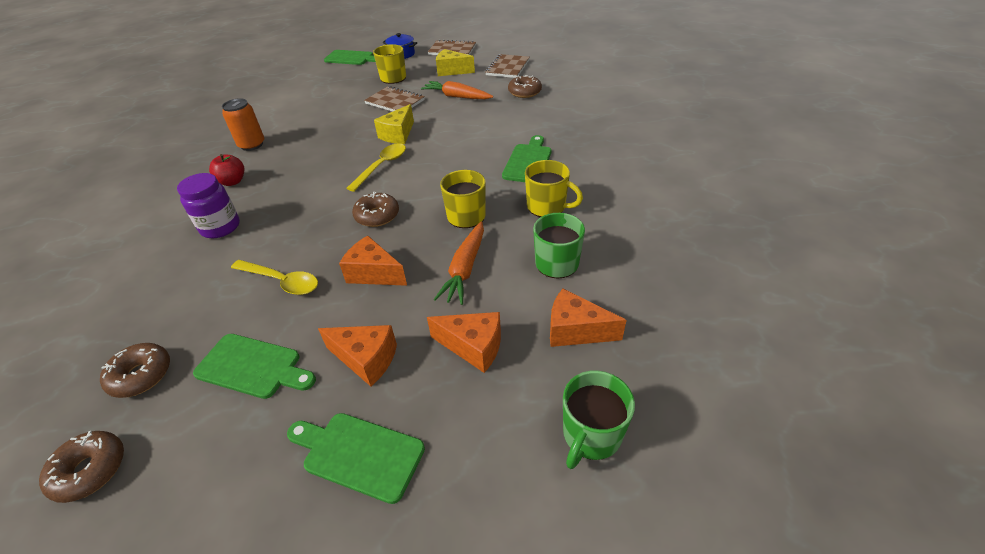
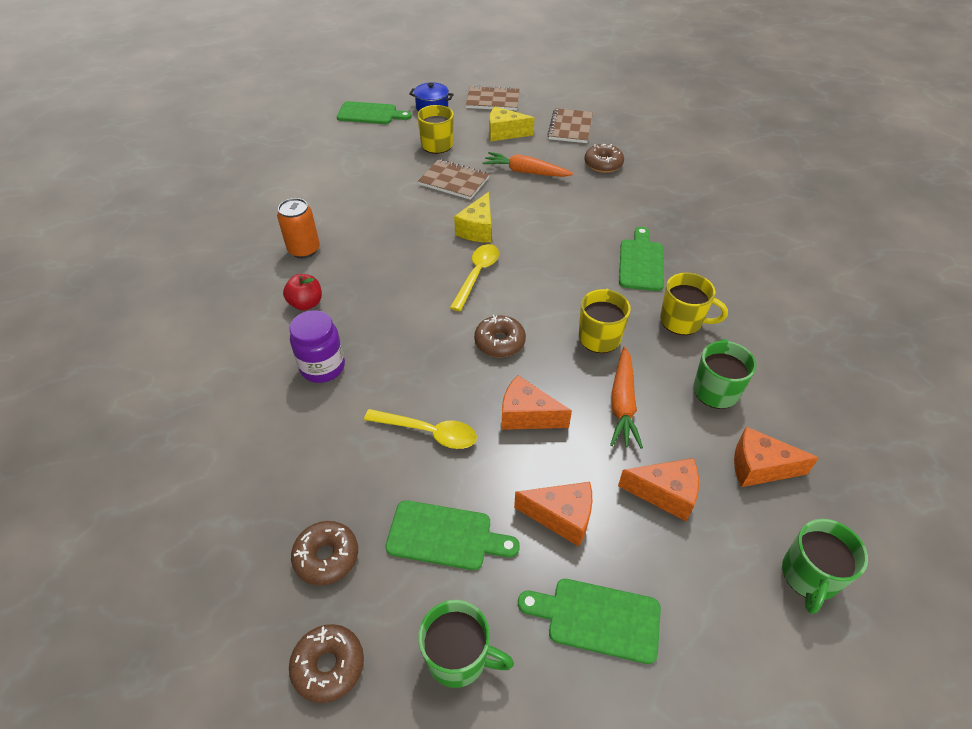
camera: 10 degrees left, 5 degrees up
(210, 476) = (459, 657): none -> green mug

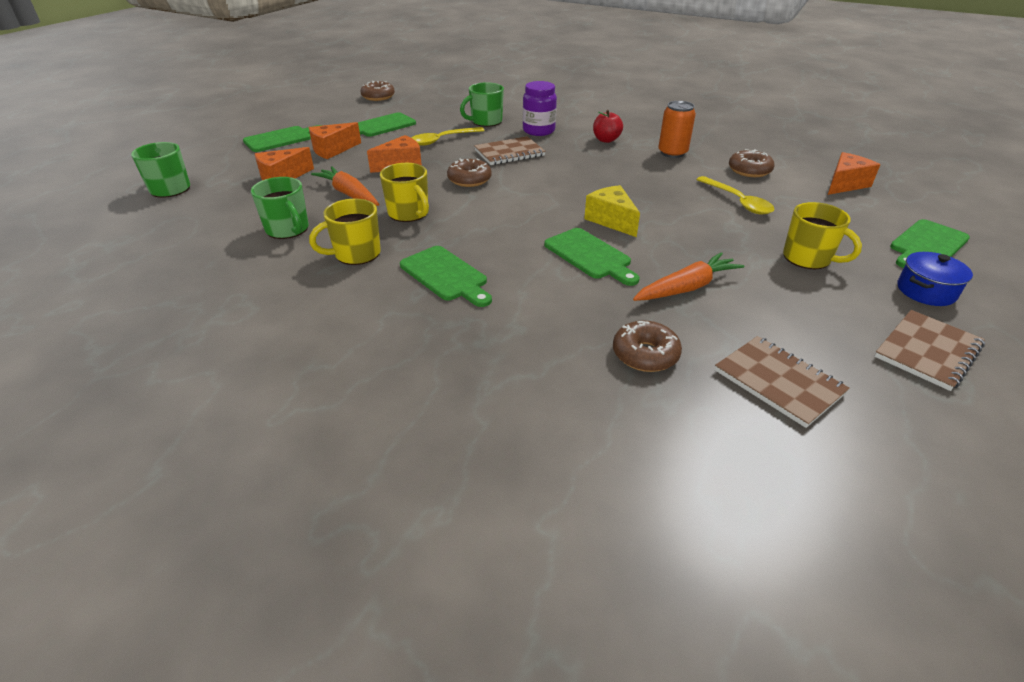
camera: 130 degrees right, 10 degrees down
(326, 557) = (421, 106): brown donut -> brown donut (749, 170)
(454, 181) = (712, 239): brown notebook -> brown notebook (509, 153)
(459, 657) = (331, 114): green mug -> green mug (485, 122)
(477, 274) = (550, 198): yellow spoon -> yellow spoon (738, 201)
(504, 133) = (803, 315): yellow cheese -> none
(537, 218) = (590, 256): none -> green cutting board
(759, 467) = (226, 211): orange cheese -> orange cheese (844, 184)

